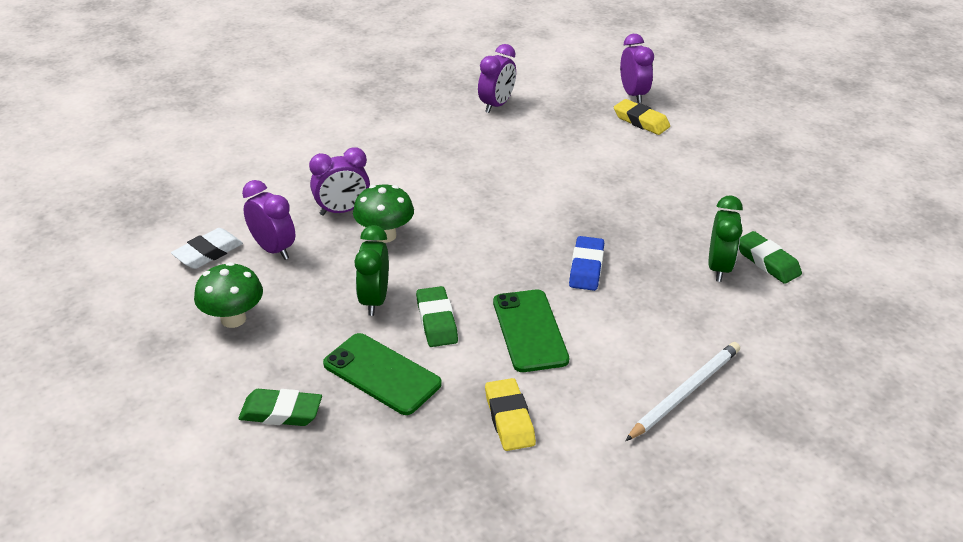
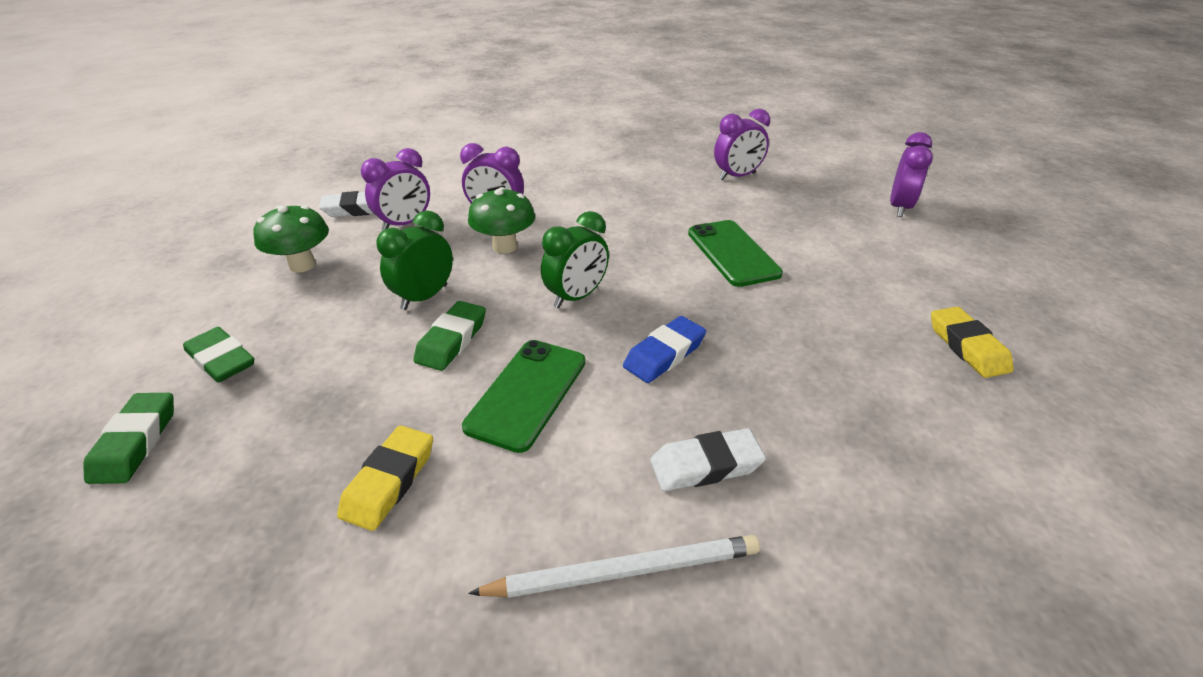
camera: 35 degrees right, 0 degrees up
(273, 249) = (405, 224): purple clock -> purple clock turned 60 degrees clockwise
(382, 374) = (341, 367): green phone -> green phone (733, 253)
(641, 121) = (884, 234): yellow eraser -> yellow eraser (967, 347)
(673, 321) = (706, 465): none -> white eraser
(719, 268) = (835, 426): green clock -> green clock (576, 297)
(767, 262) = (917, 449): green eraser -> green eraser (135, 442)

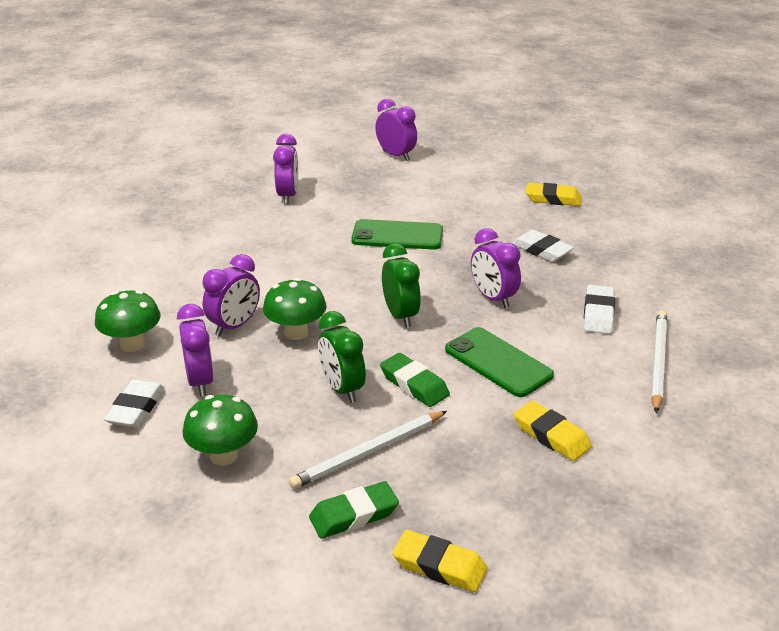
camera: 65 degrees left, 5 degrees down
(135, 442) = (439, 566): green eraser -> yellow eraser
(323, 342) = (368, 452): none -> white pencil
(443, 182) = (132, 344): none -> green mushroom
(664, 354) = (493, 298): blue eraser -> purple clock
(818, 368) = (541, 250): none -> white eraser

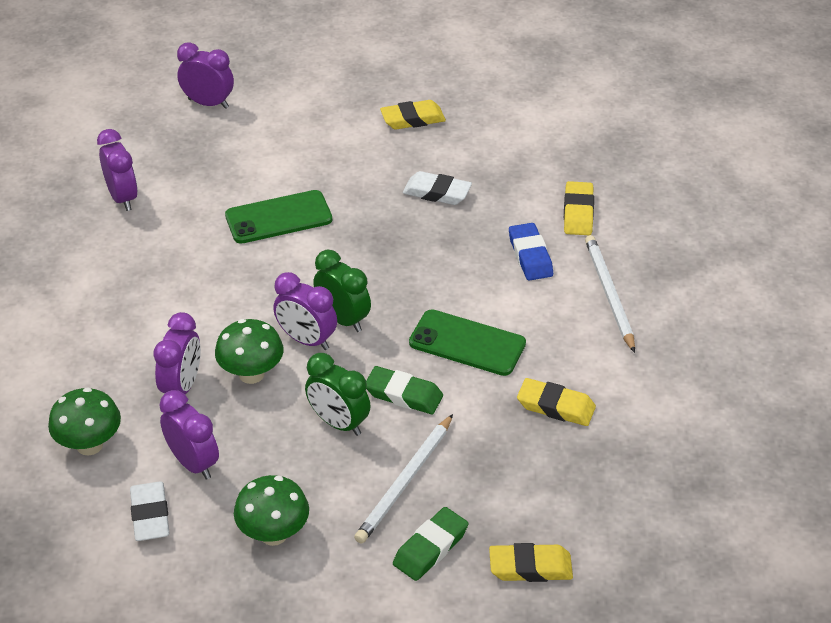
camera: 25 degrees left, 10 degrees up
(493, 298) = (421, 268): purple clock -> purple clock (306, 340)
(598, 314) = (530, 256): white eraser -> blue eraser
(663, 294) = (578, 213): none -> yellow eraser

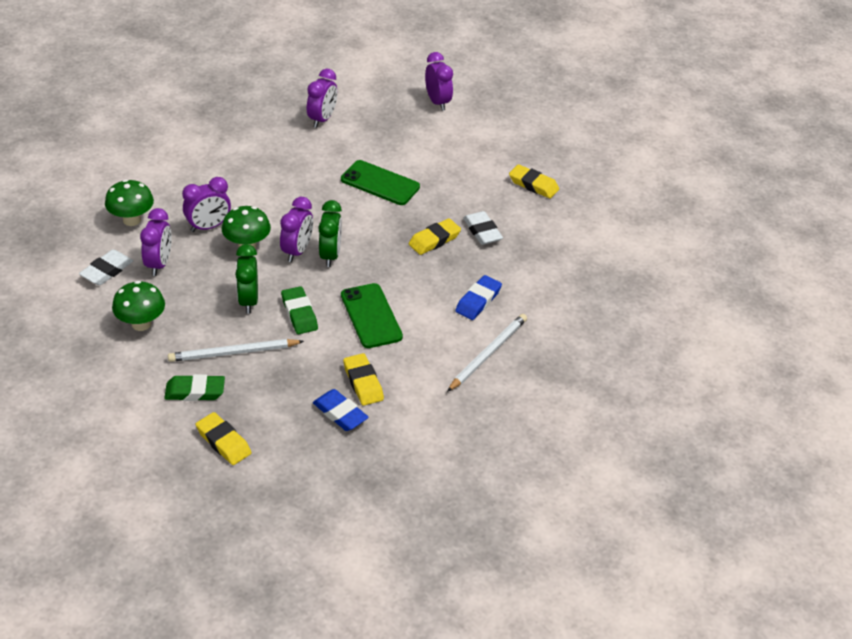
camera: 45 degrees right, 0 degrees up
(306, 340) = (297, 251): purple clock -> purple clock turned 150 degrees counterclockwise
(578, 213) = (544, 300): yellow eraser -> yellow eraser (434, 240)
(581, 450) = (340, 413): none -> blue eraser

